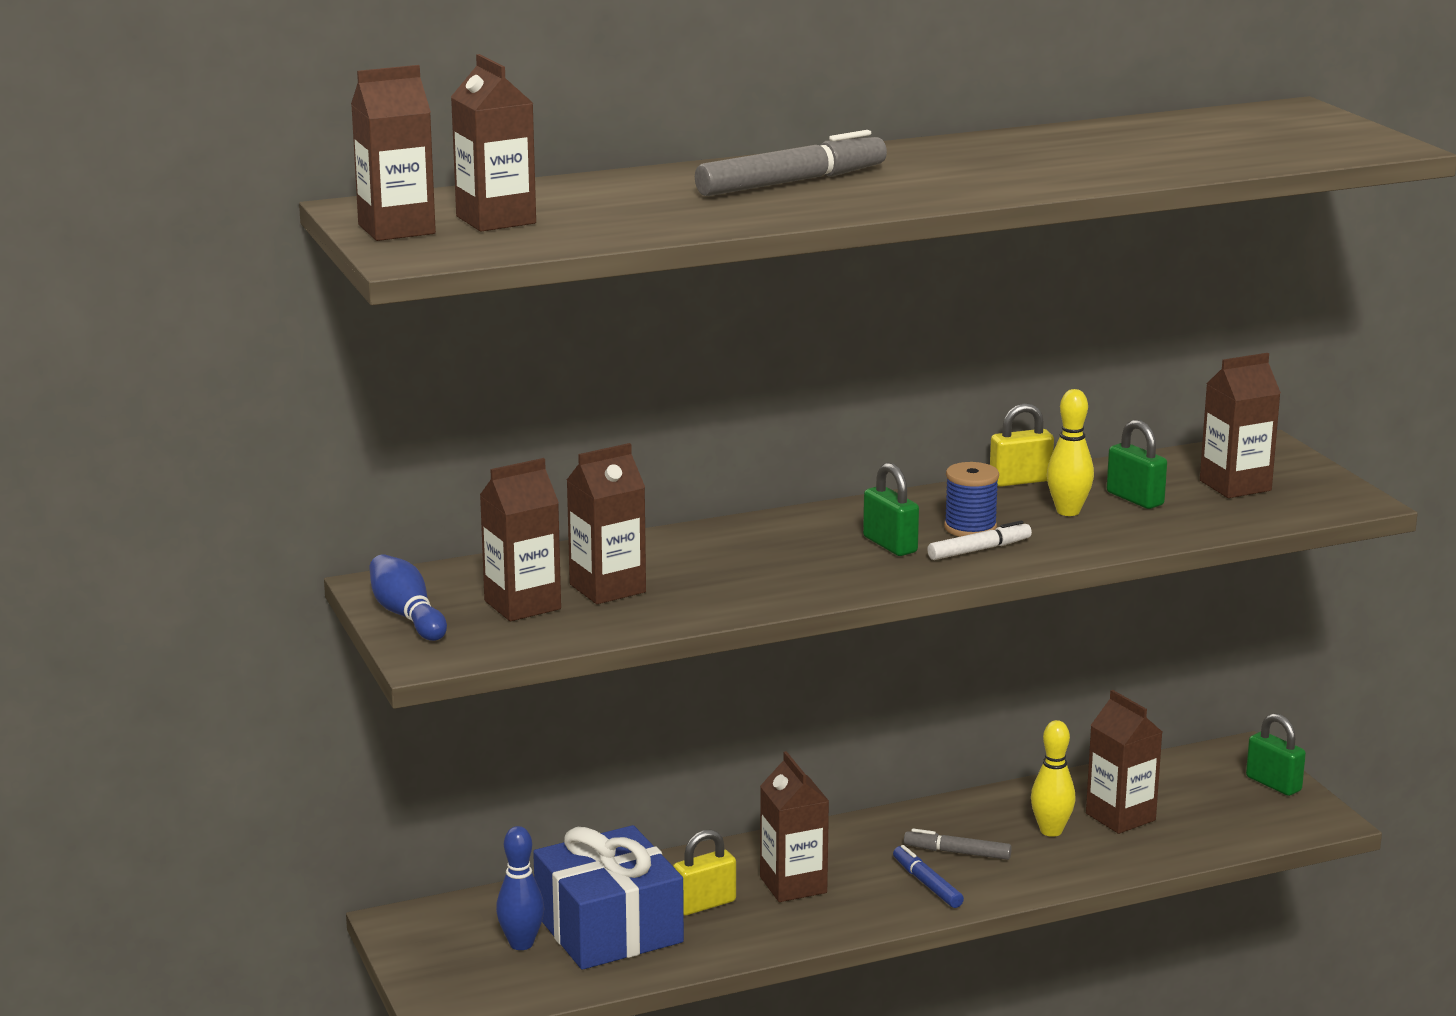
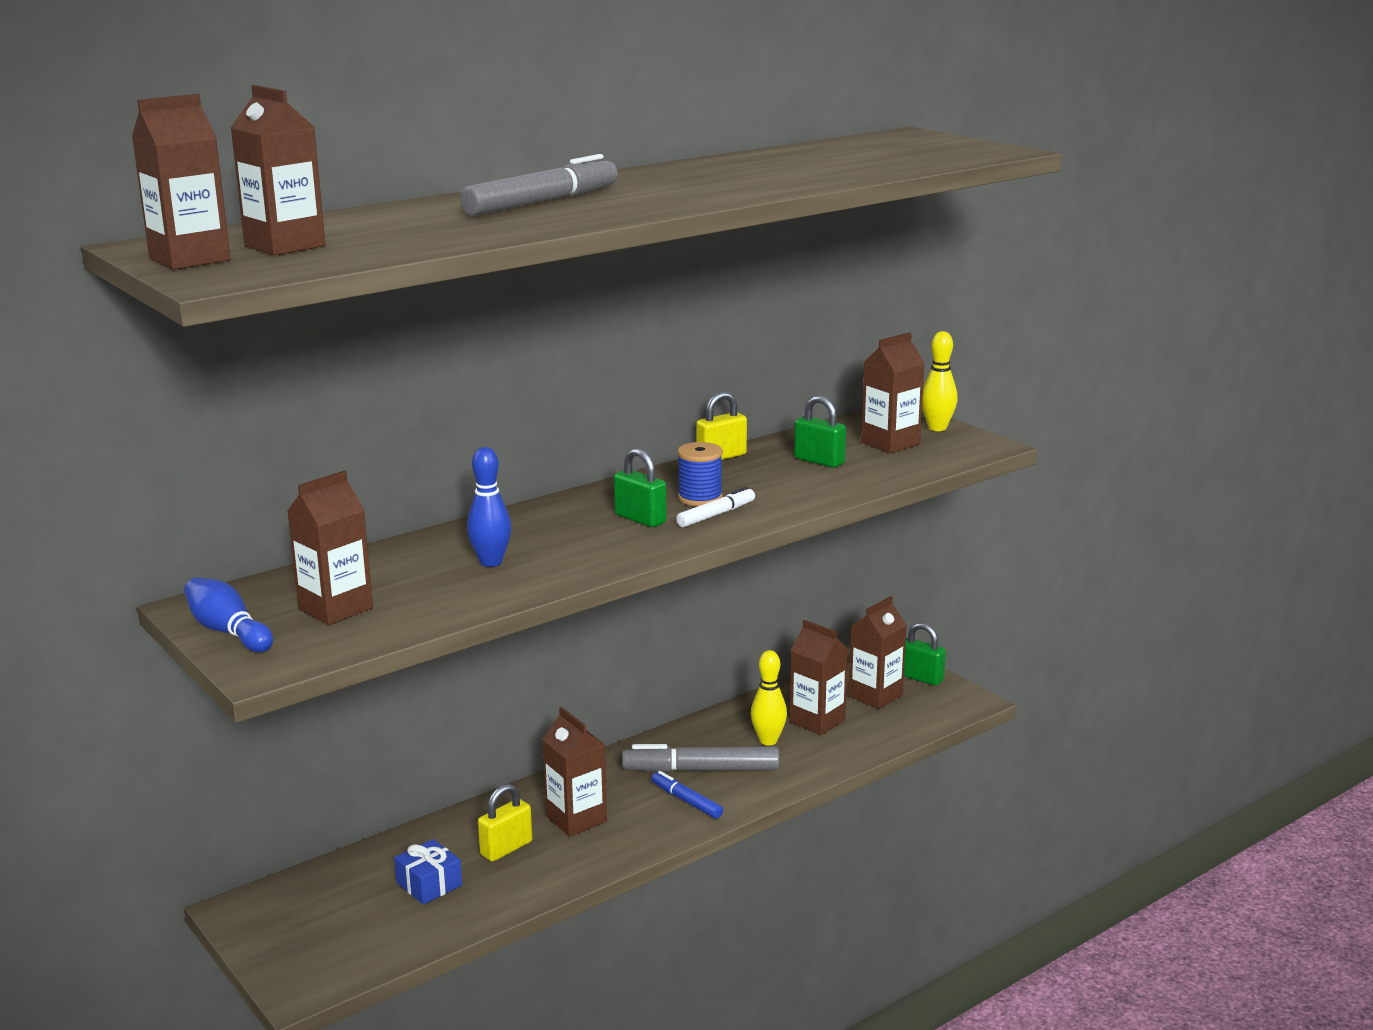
camera: 15 degrees left, 0 degrees up
(521, 944) = (354, 912): blue bowling pin -> blue bowling pin (491, 562)
(607, 588) = (409, 584): brown carton -> brown carton (875, 695)
(609, 928) = (429, 884): blue gift -> blue gift, size x0.47
(957, 852) = (701, 770): grey marker -> grey marker, size x1.75
(1068, 511) = (772, 476): yellow bowling pin -> yellow bowling pin (937, 428)

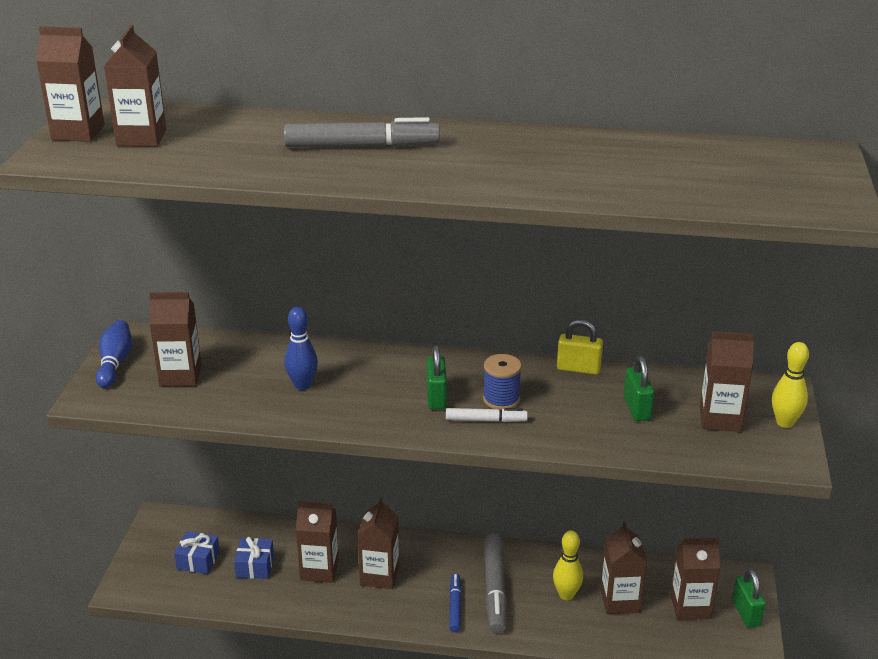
camera: 45 degrees right, 10 degrees up
(352, 916) = (198, 560): none -> blue gift
(506, 848) = (319, 570): yellow padlock -> brown carton
(701, 770) = (494, 589): grey marker -> grey marker turned 135 degrees counterclockwise

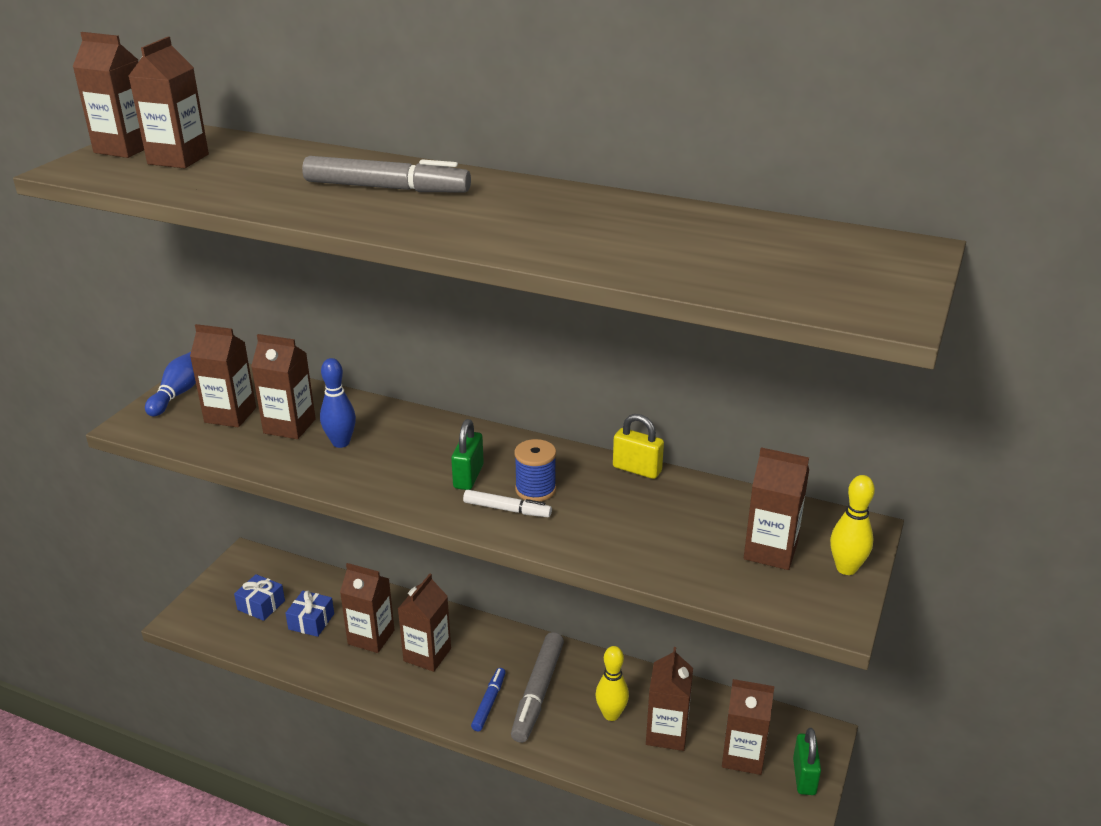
camera: 15 degrees right, 0 degrees up
(244, 377) = (289, 426): none -> brown carton
(637, 408) = (680, 524): green padlock -> none

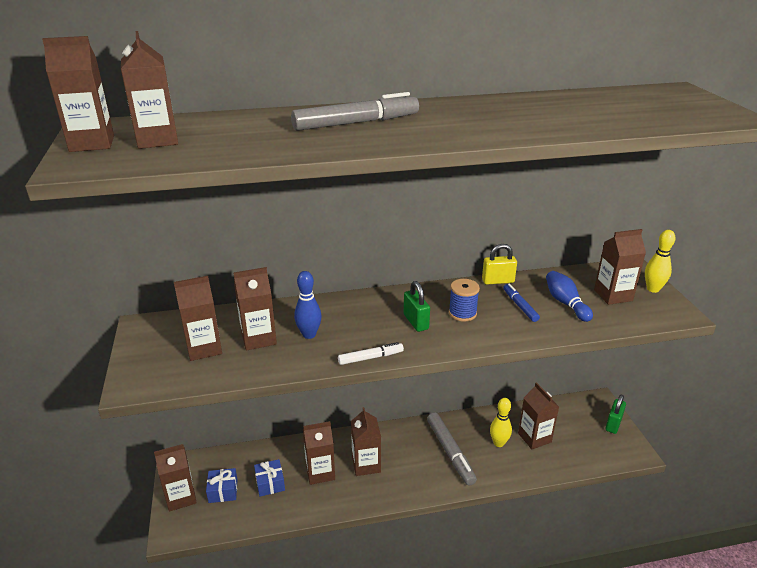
camera: 35 degrees left, 0 degrees up
(178, 394) = (141, 350): blue bowling pin -> blue bowling pin (565, 303)
(489, 703) = (430, 472): blue marker -> blue marker (520, 306)
(507, 509) = (463, 331): white marker -> white marker (370, 358)
(743, 756) = (578, 429): brown carton -> brown carton (181, 497)
(804, 776) = (613, 424): green padlock -> green padlock turned 60 degrees clockwise

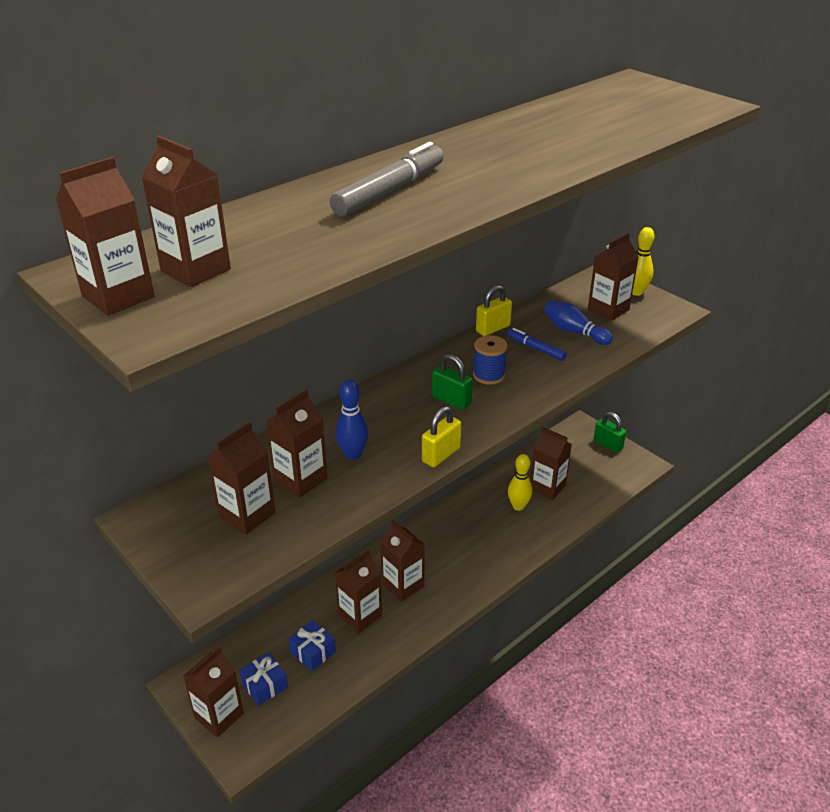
camera: 30 degrees left, 5 degrees up
(370, 358) = (441, 455): white marker -> yellow padlock
(450, 452) = (478, 535): grey marker -> none
(613, 424) = (608, 445): green padlock -> green padlock turned 45 degrees counterclockwise

